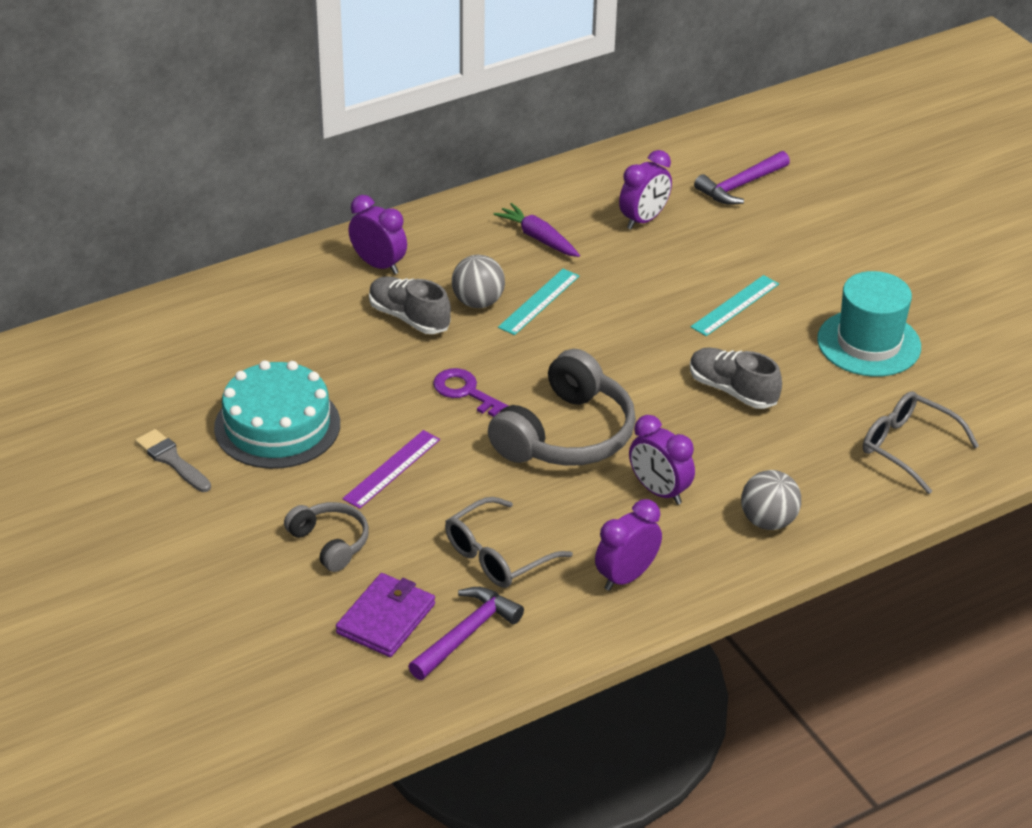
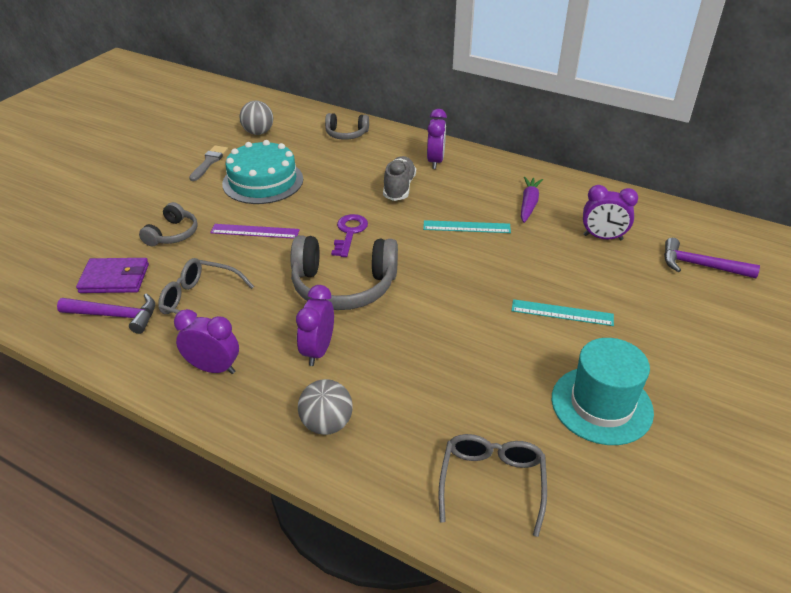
camera: 60 degrees right, 0 degrees up
(229, 310) = (346, 134): none -> grey headphones
(478, 302) = (440, 205): grey ball -> grey ball (258, 132)
(732, 390) = (464, 347): grey shoe -> none

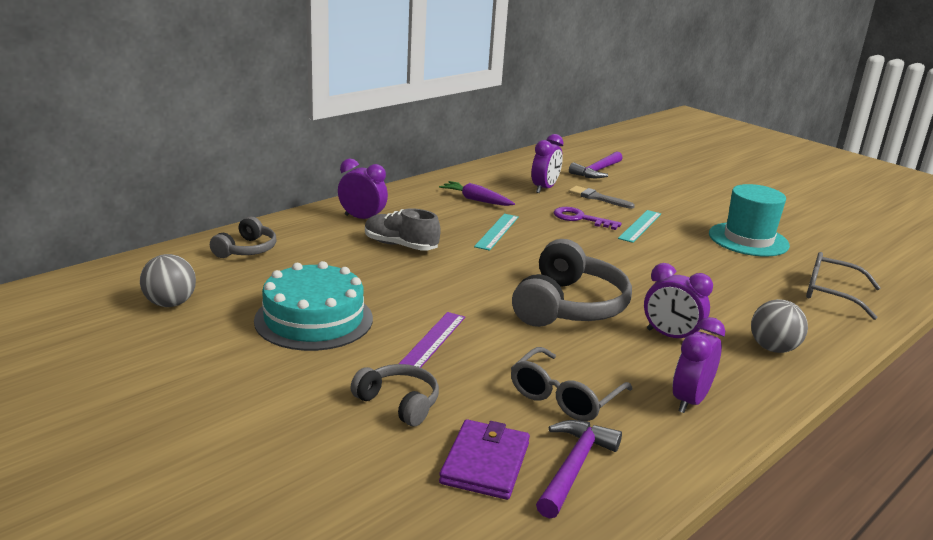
camera: 75 degrees left, 15 degrees down
(209, 162) = (217, 352): grey brush -> grey brush (597, 198)
(349, 233) = (472, 286): purple key -> purple key (580, 218)

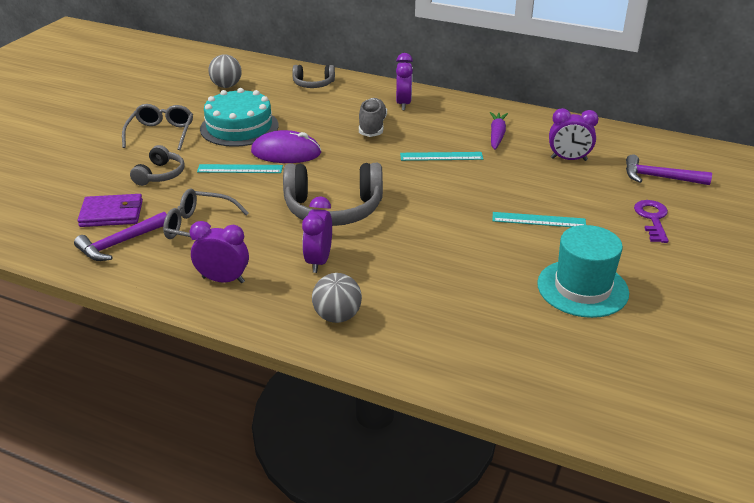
camera: 70 degrees right, 10 degrees up
(415, 304) = (286, 152): none -> purple mouse
(432, 341) = (240, 169): purple ruler -> turquoise ruler
(574, 467) = (120, 243): purple hammer -> purple hammer turned 135 degrees clockwise
(580, 218) = (517, 188): purple key -> purple key (652, 219)
(597, 198) = (582, 188): grey brush -> none
(830, 293) = (493, 350): grey glasses -> grey glasses (161, 133)

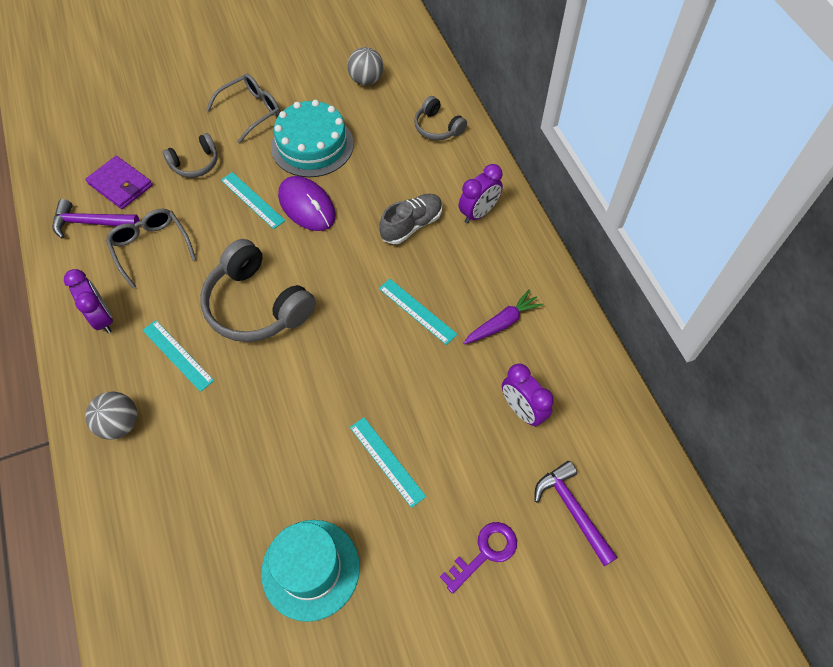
camera: 45 degrees right, 25 degrees up
(318, 261) = (178, 355): purple clock -> turquoise ruler

